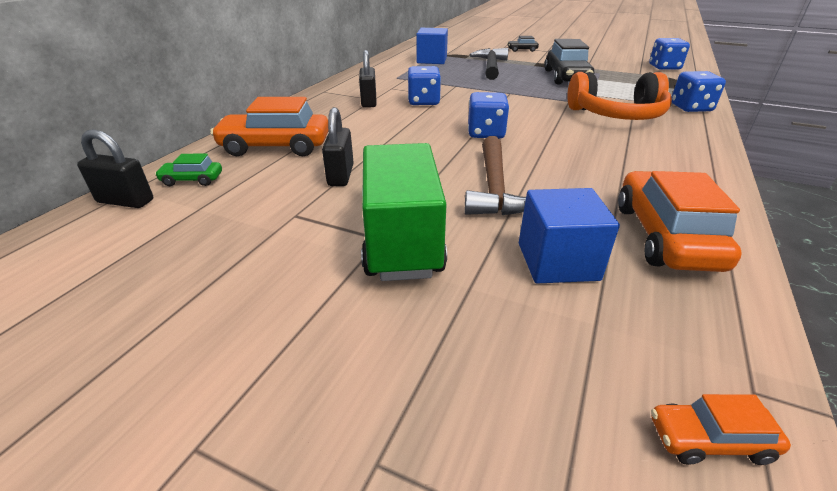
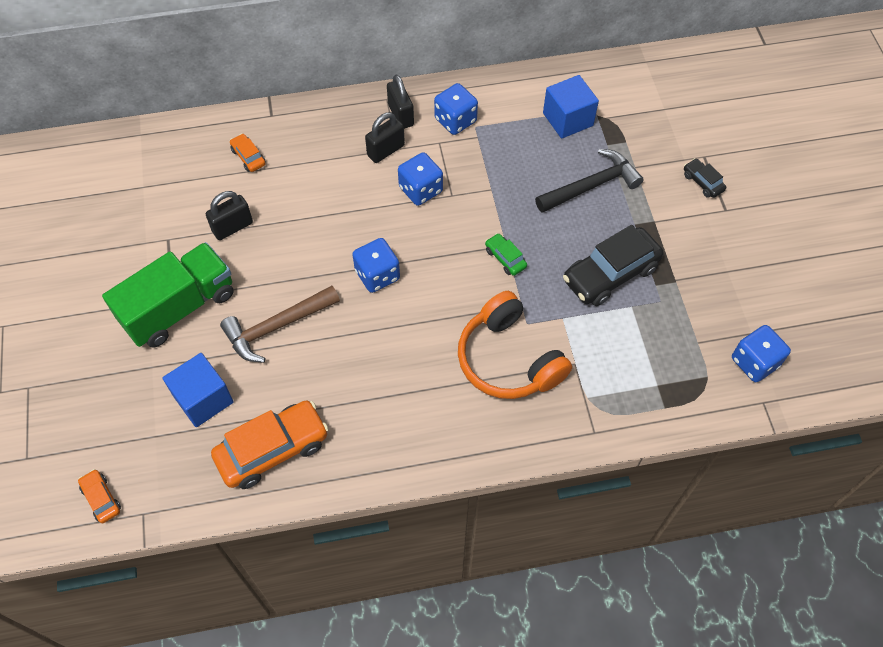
camera: 55 degrees right, 25 degrees up
(125, 201) = (126, 145): black padlock -> black padlock (401, 115)
(192, 180) = (171, 153): green car -> green car (505, 258)
(276, 147) = (248, 157): orange car -> orange car, size x0.48
(691, 108) = (587, 421): blue dice -> blue dice (455, 120)

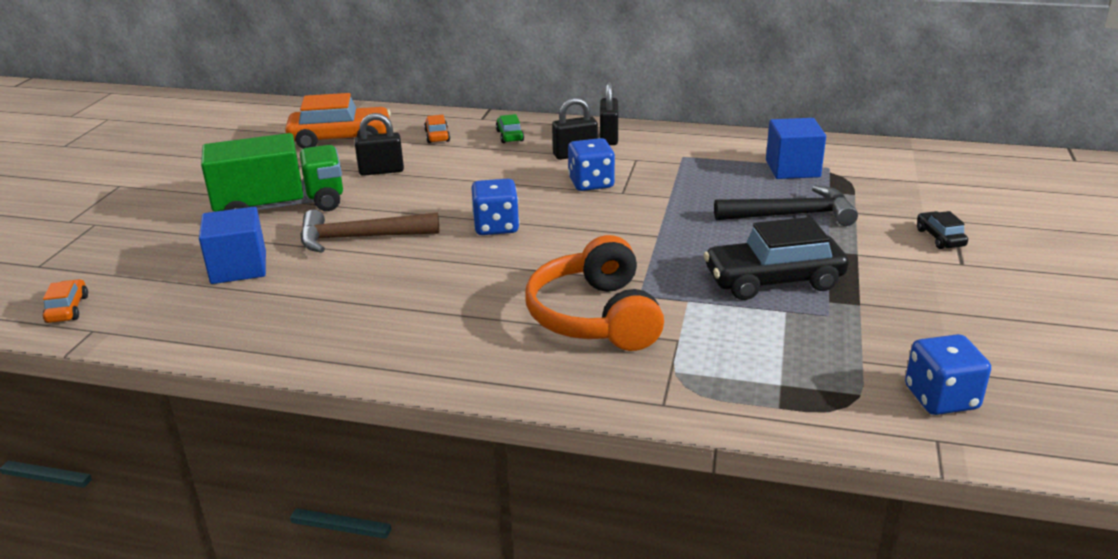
camera: 25 degrees right, 30 degrees down
(273, 450) = (268, 319): orange car -> orange car (341, 139)
(455, 120) = (664, 149): blue dice -> none
(505, 258) = (650, 244): green car -> green car (510, 136)

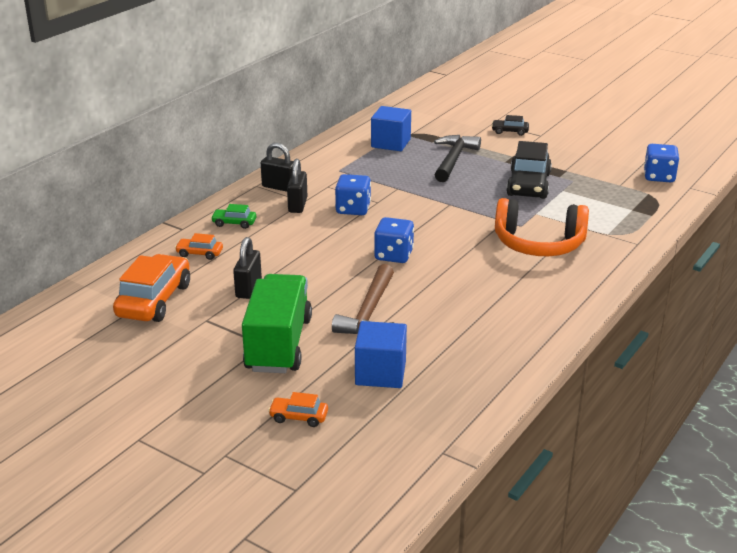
camera: 70 degrees left, 0 degrees up
(68, 309) = (397, 467): orange car -> orange car (298, 417)

